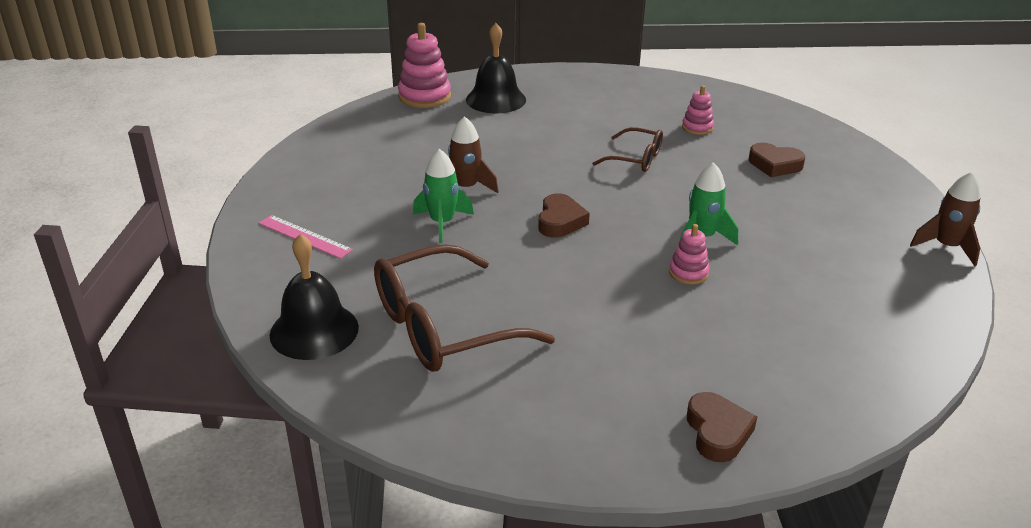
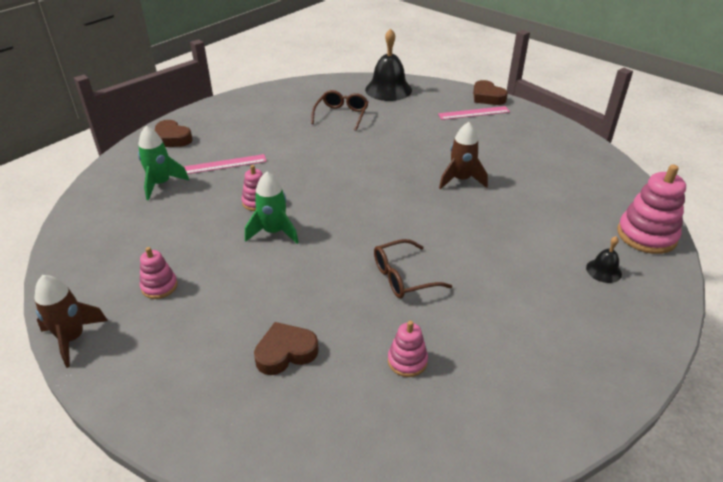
camera: 135 degrees right, 5 degrees up
(442, 223) = (430, 153): green rocket -> green rocket (161, 184)
(444, 327) = (341, 115): brown glasses -> brown glasses, size x0.54
(496, 99) = (603, 270): black bell -> black bell, size x0.49
(560, 221) = (373, 191): brown heart -> brown heart (487, 97)
(680, 340) = (225, 164): none -> pink ruler
(849, 248) = (159, 286): none -> pink stacking toy

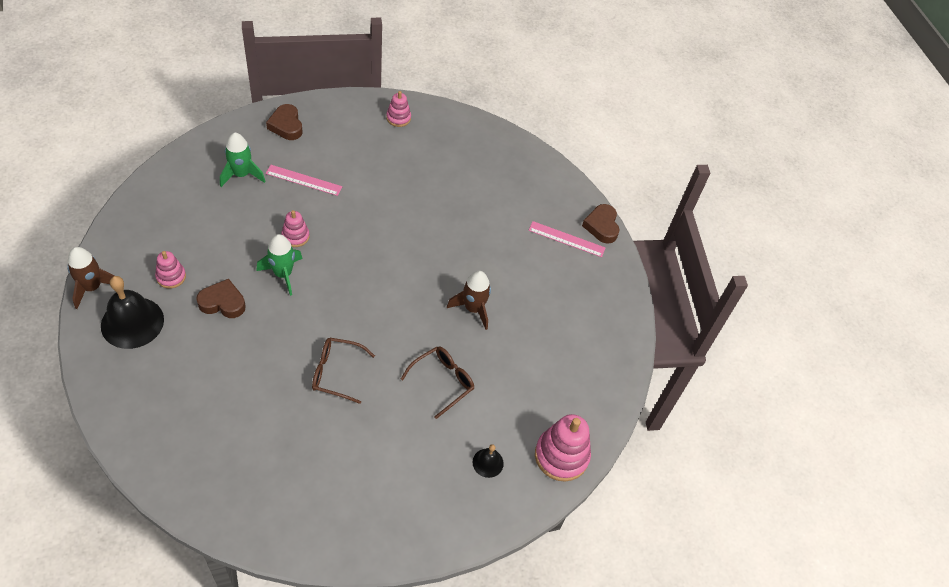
camera: 25 degrees right, 15 degrees up
(285, 352) = (207, 382): brown heart -> brown heart (223, 302)
(341, 115) = (446, 175): brown glasses -> brown glasses (442, 382)
(388, 89) = (519, 164): black bell -> black bell (132, 322)
(407, 361) = (275, 439): pink stacking toy -> pink stacking toy (398, 118)

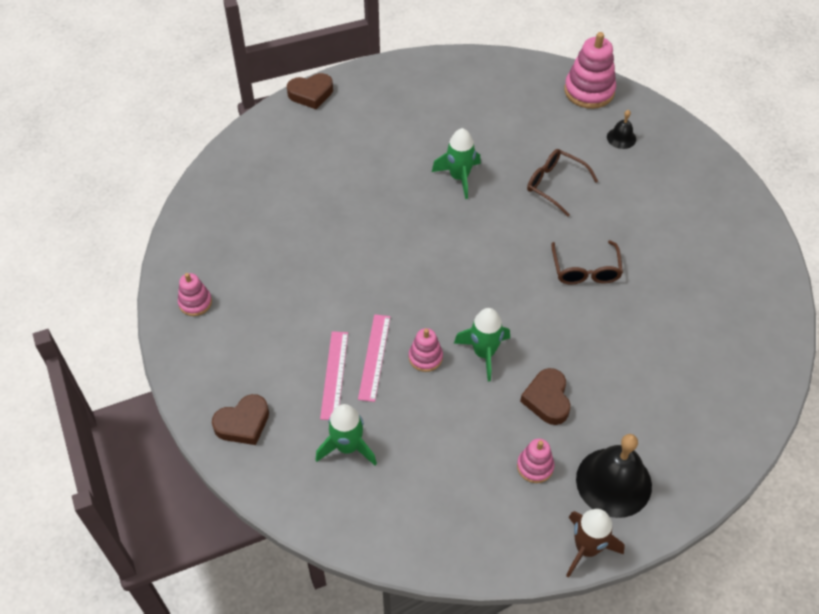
camera: 95 degrees left, 0 degrees up
(473, 309) = (459, 177): brown rocket -> green rocket
(566, 239) = (339, 118): pink ruler -> pink ruler (374, 357)

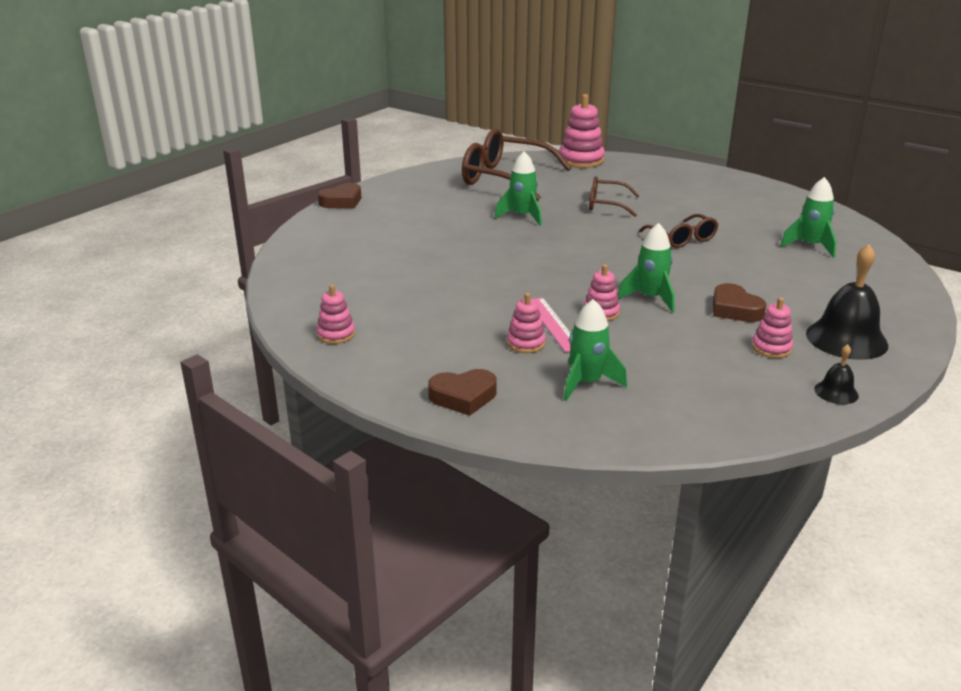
camera: 25 degrees left, 25 degrees down
(243, 423) = (463, 397): brown heart -> brown heart turned 45 degrees clockwise
(334, 375) = (526, 343): pink ruler -> pink stacking toy
(488, 102) = (505, 178): none -> brown glasses
(587, 548) = (875, 382): brown rocket -> none
(621, 138) = (632, 175): black bell -> black bell (836, 392)
(704, 330) = (810, 246): none -> green rocket

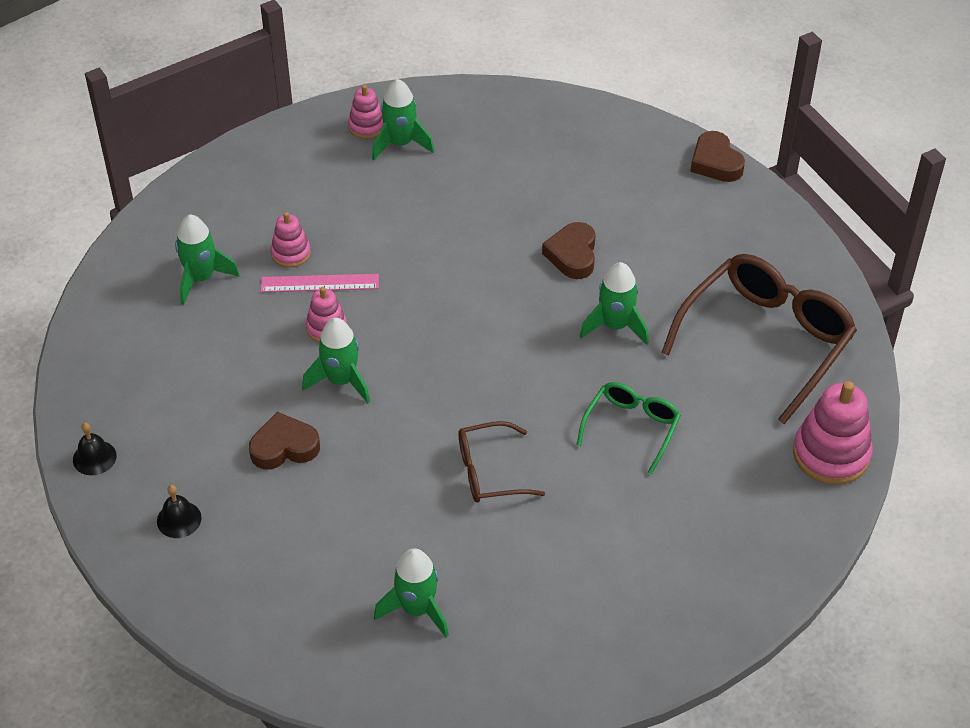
camera: 105 degrees right, 20 degrees up
(356, 315) = (400, 144): none -> green rocket
(463, 397) = (220, 192): brown heart -> brown heart (572, 255)
(606, 205) = (631, 428): brown glasses -> green glasses
(771, 348) = (192, 443): pink stacking toy -> none
(846, 339) = (179, 519): black bell -> black bell, size x0.49

